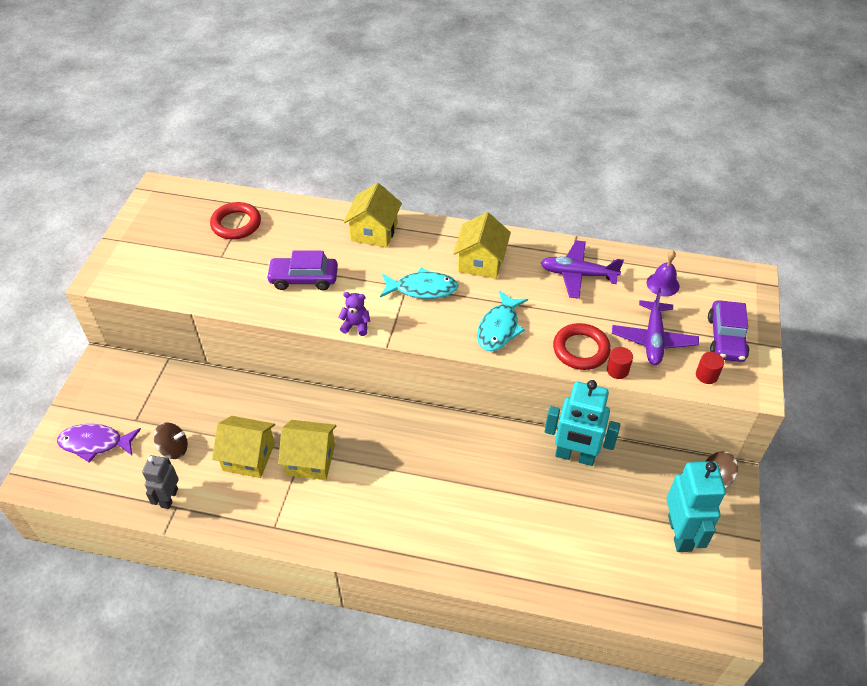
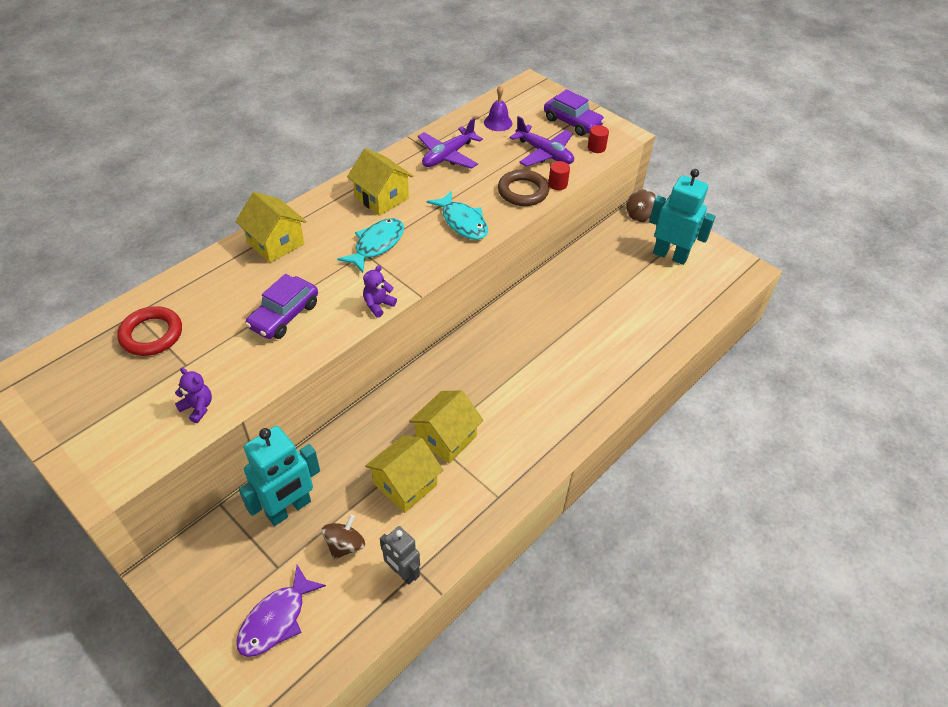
camera: 60 degrees left, 0 degrees up
(188, 284) = (198, 407): none -> purple teddy bear
(575, 456) = (570, 272): turquoise robot -> turquoise robot (289, 509)
(581, 349) = (523, 191): red ring -> brown ring

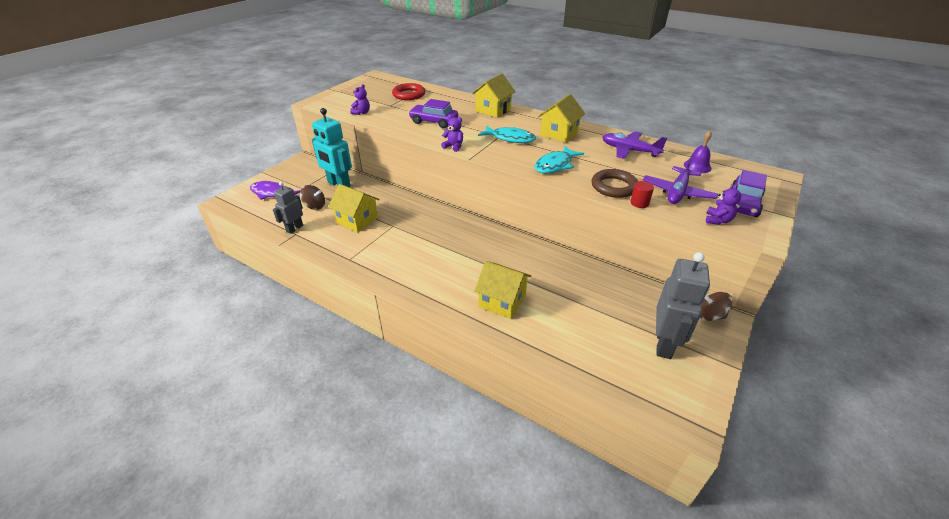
camera: 80 degrees right, 10 degrees down
(446, 437) = (396, 230): yellow house -> yellow house (502, 301)
(596, 147) = (718, 220): red cylinder -> purple teddy bear
(670, 255) = (664, 344): turquoise robot -> grey robot

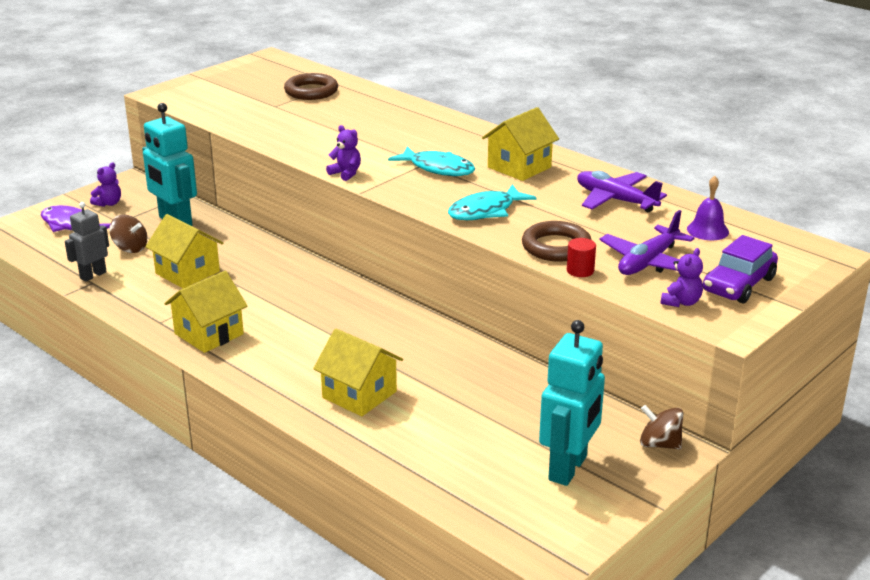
camera: 10 degrees right, 10 degrees down
(361, 113) = (227, 114): purple teddy bear -> purple teddy bear (108, 203)
(409, 95) = (311, 91): red ring -> brown ring
(434, 122) = (332, 135): purple car -> none
(493, 110) = (434, 124): yellow house -> yellow house (209, 334)
(664, 344) = (568, 468): grey robot -> turquoise robot

